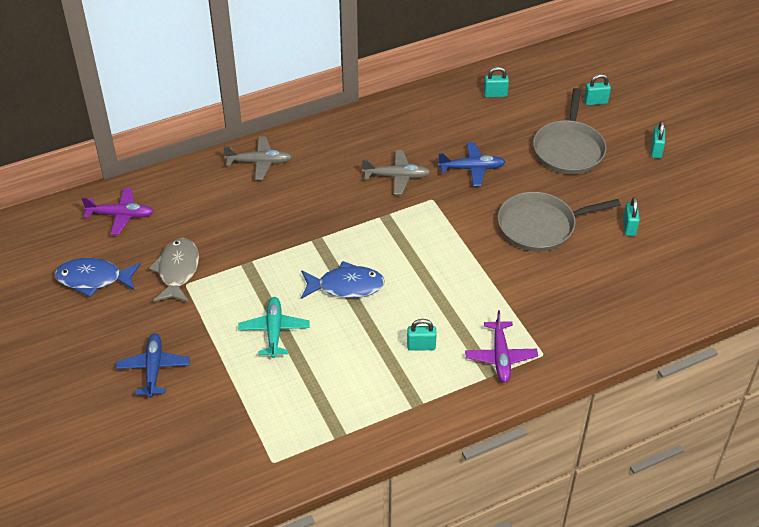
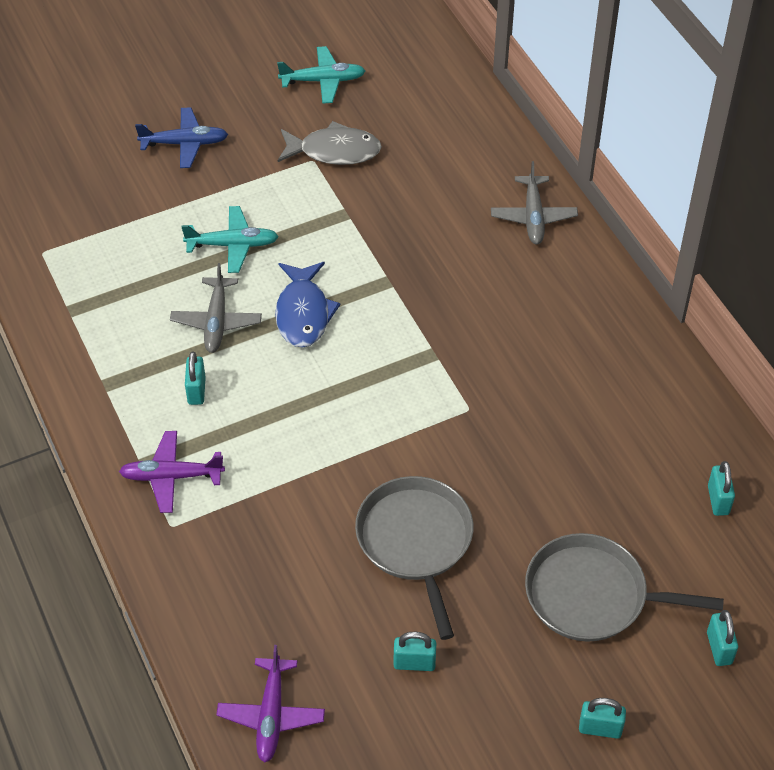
camera: 90 degrees right, 5 degrees up
(94, 279) = (323, 81): blue fish -> turquoise plane
(121, 215) = (428, 93): purple plane -> purple plane (271, 715)
(397, 176) = (514, 368): grey plane -> grey plane (216, 321)
(472, 168) = (537, 460): blue plane -> none

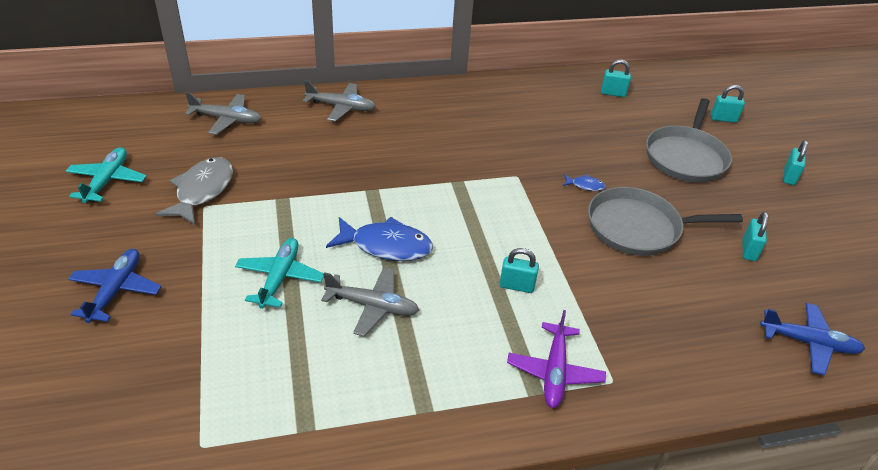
camera: 80 degrees left, 10 degrees down
(196, 391) = (454, 335): turquoise padlock -> turquoise padlock (516, 286)
(271, 715) = (809, 343): purple plane -> blue plane
(461, 129) = (227, 119): none -> grey plane
(477, 481) = (585, 185): none -> blue fish

